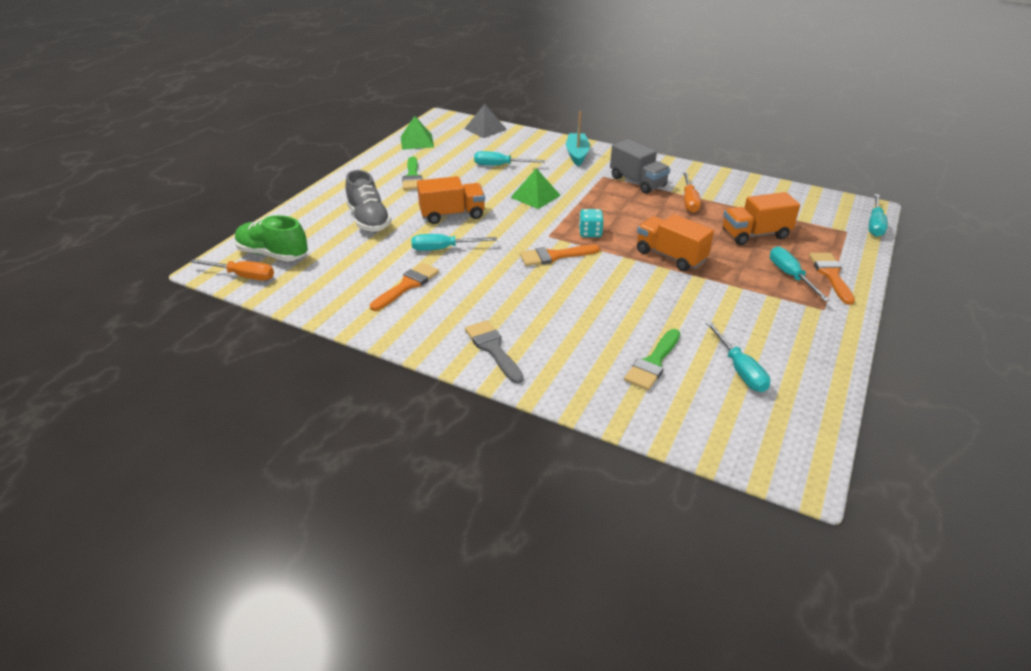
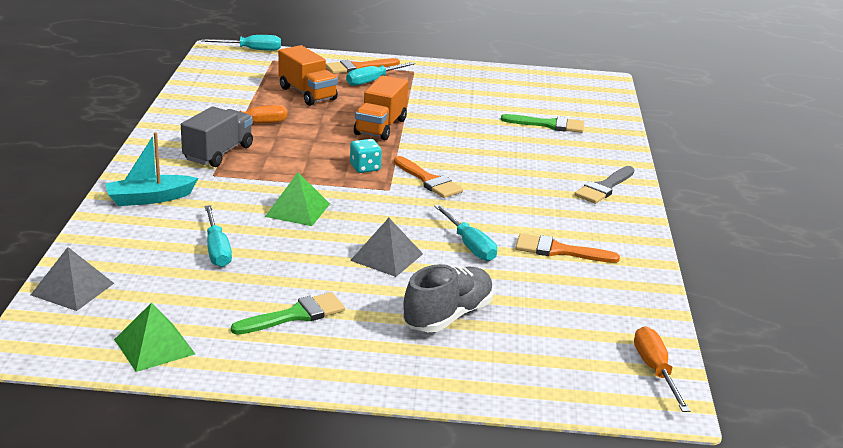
camera: 115 degrees left, 10 degrees down
(273, 254) = (592, 366): green shoe -> none
(452, 215) = (386, 257): orange truck -> grey pyramid
(739, 370) = (523, 97): turquoise screwdriver -> none

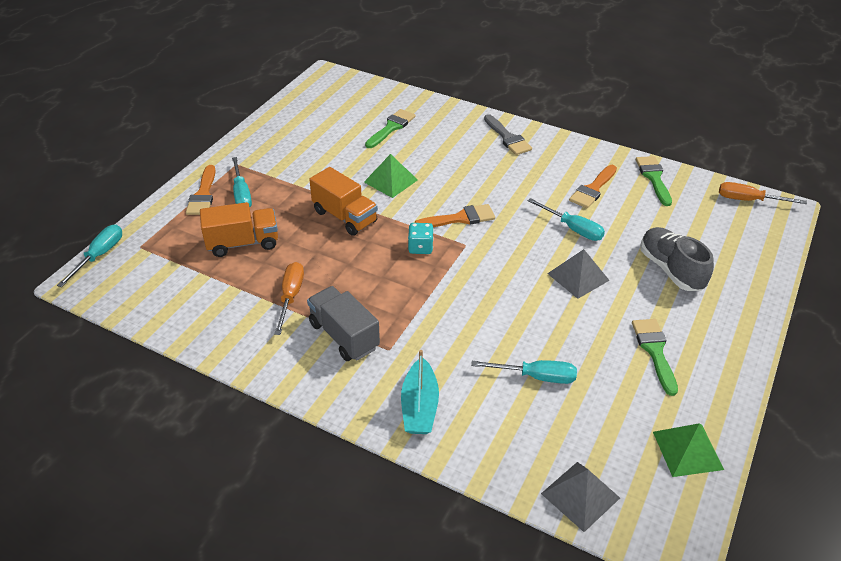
camera: 65 degrees left, 15 degrees up
(298, 210) = (482, 308): green pyramid -> green pyramid (391, 181)
(469, 245) = (573, 228): turquoise screwdriver -> turquoise screwdriver turned 45 degrees clockwise
(627, 291) = (653, 178): none -> green brush

